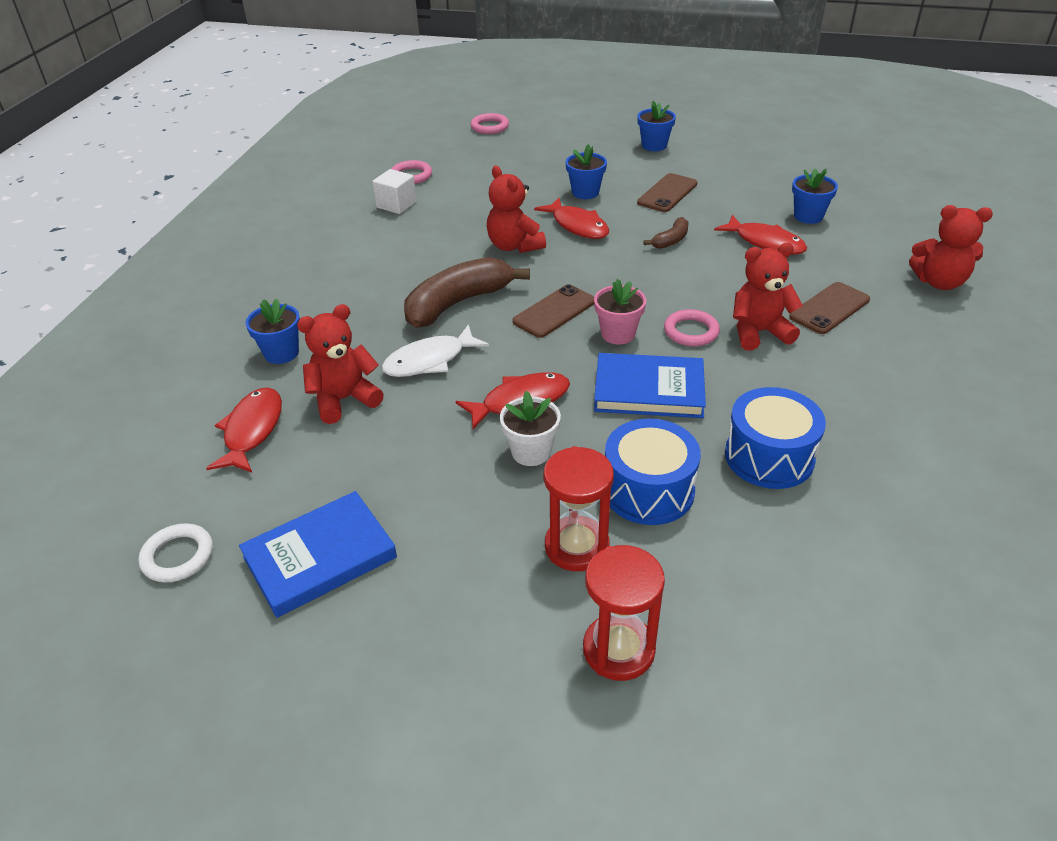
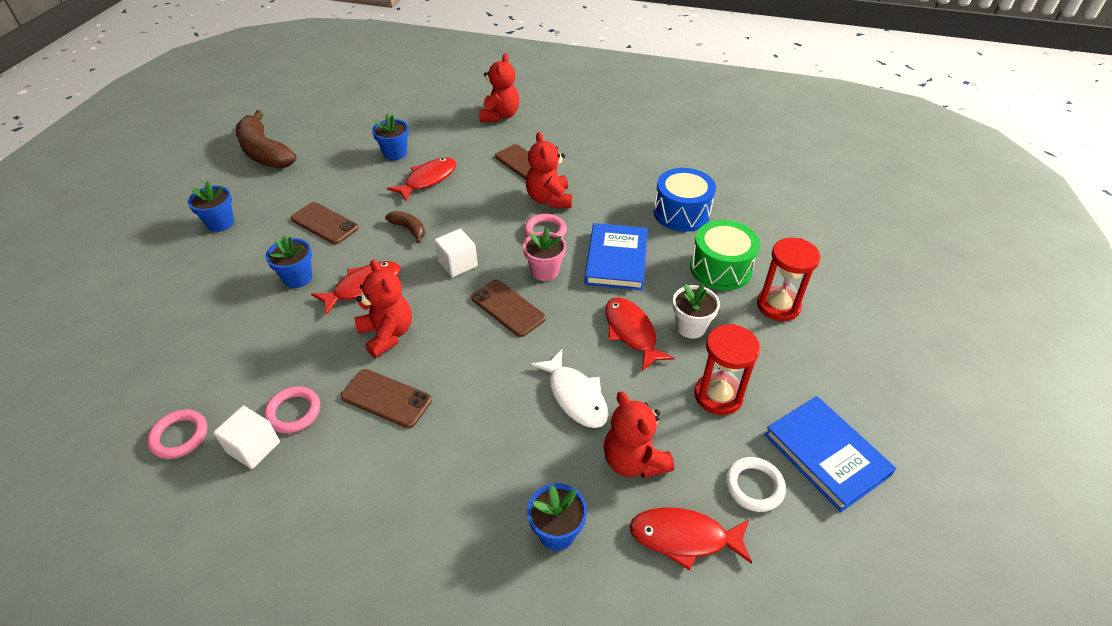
camera: 90 degrees left, 5 degrees up
(178, 556) = (854, 568): white ring -> white ring (754, 486)
(438, 254) = (386, 398): none -> brown phone
(458, 303) = (484, 378): brown banana -> brown banana (264, 152)
(490, 127) = (81, 357): pink ring -> pink ring (293, 412)
(514, 246) = (387, 334): red teddy bear -> red teddy bear turned 90 degrees counterclockwise
(618, 649) = (852, 291): red hourglass -> red hourglass (718, 395)
(620, 275) = (457, 264): none -> white cube
(648, 490) = (720, 268): blue drum -> green drum

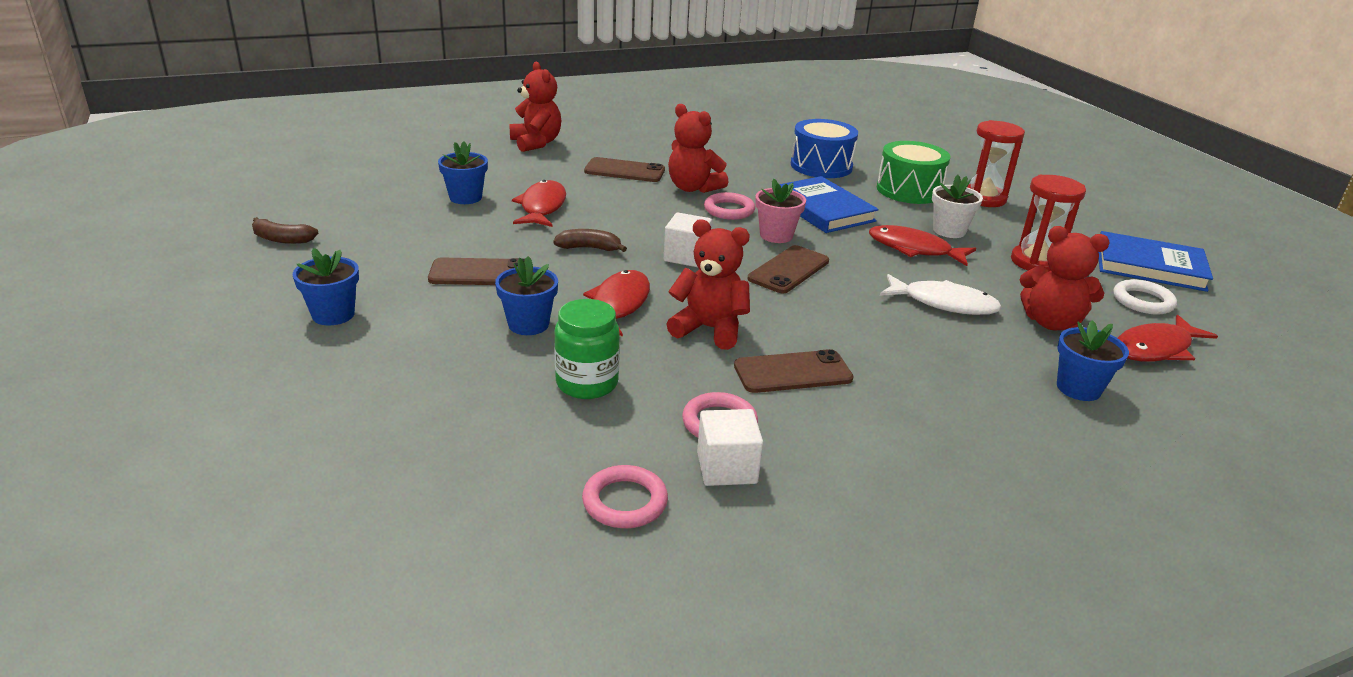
camera: 40 degrees left, 15 degrees down
(264, 152) = (282, 239): brown banana -> brown banana, size x0.48
(269, 340) = (587, 383): none -> green jar
(508, 308) = (788, 270): brown phone -> brown phone turned 60 degrees counterclockwise

